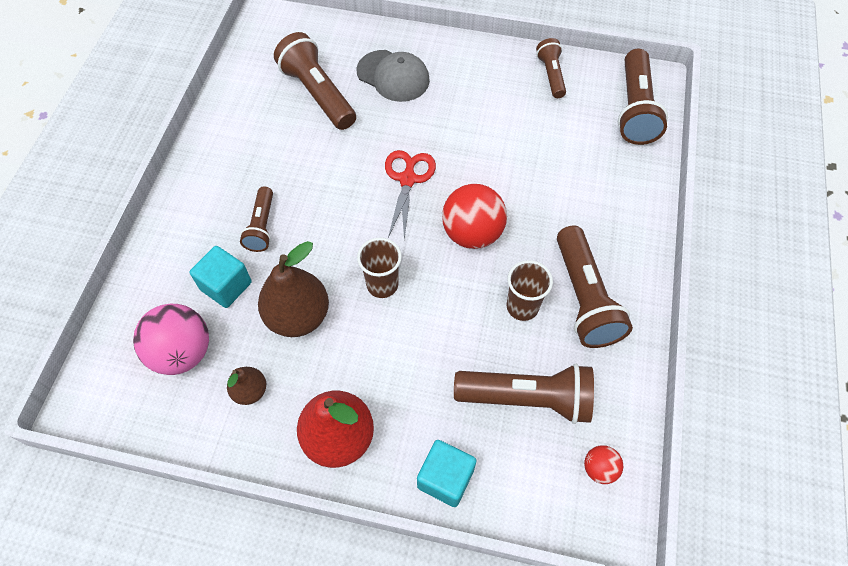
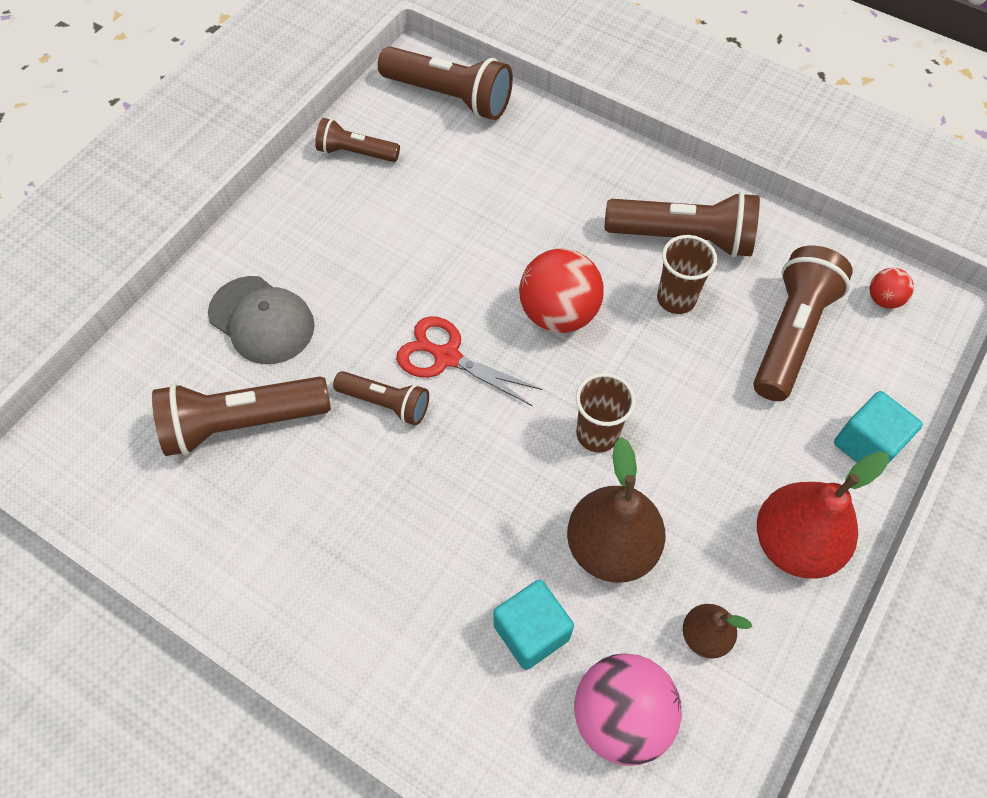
camera: 70 degrees left, 0 degrees up
(262, 226) = (448, 559): brown flashlight -> brown flashlight (386, 403)
(393, 76) = (262, 320): grey cap -> grey cap turned 75 degrees clockwise

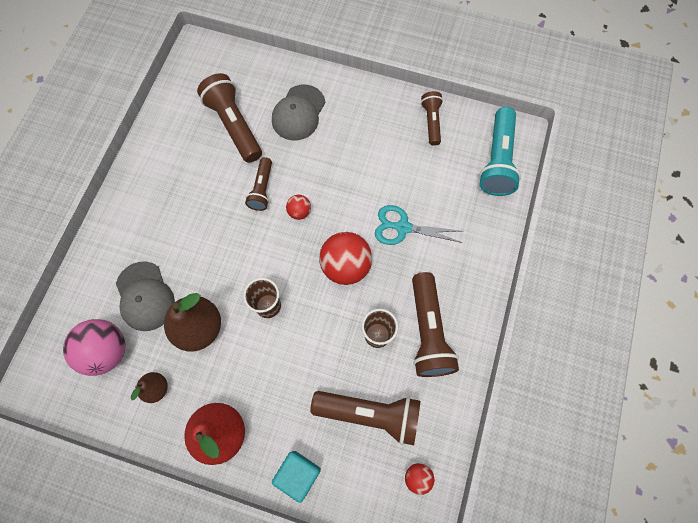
camera: 75 degrees right, 10 degrees up
(446, 357) = (299, 212): red scissors -> red ball
(450, 97) = (497, 161): brown flashlight -> turquoise flashlight
(517, 229) = (402, 227): none -> turquoise scissors
(531, 632) = (145, 296): turquoise cube -> grey cap

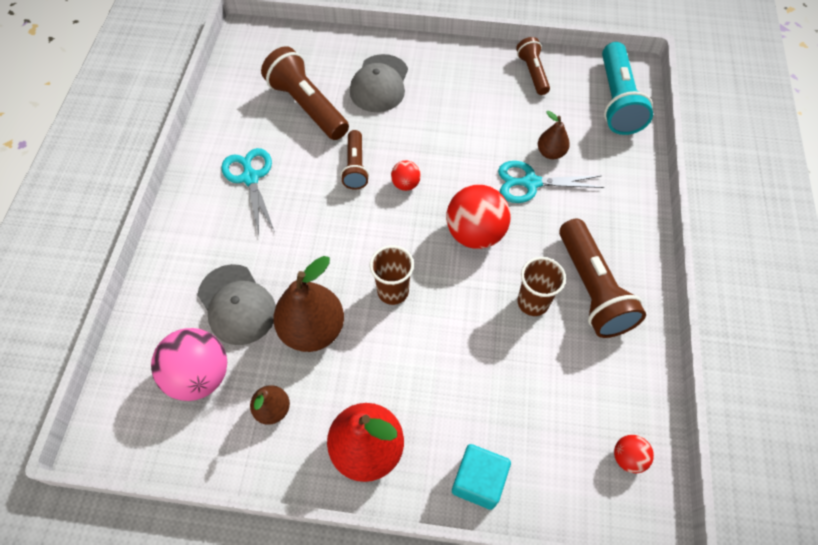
camera: 10 degrees left, 10 degrees down
(175, 185) = (250, 177): none -> turquoise scissors
(370, 414) = (549, 393): brown flashlight -> none
(427, 202) = (550, 153): none -> brown pear

